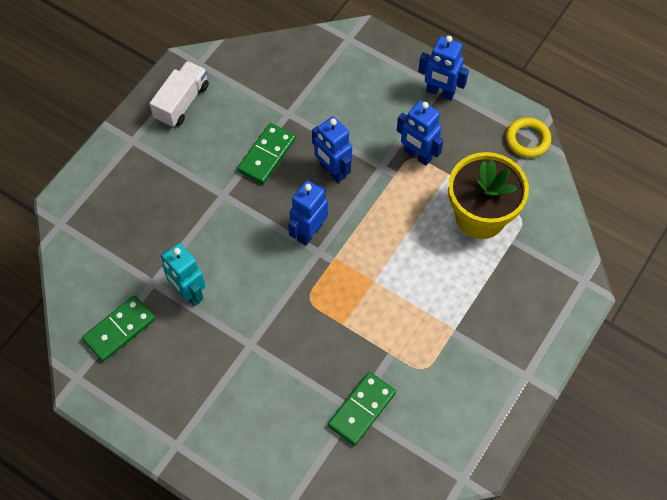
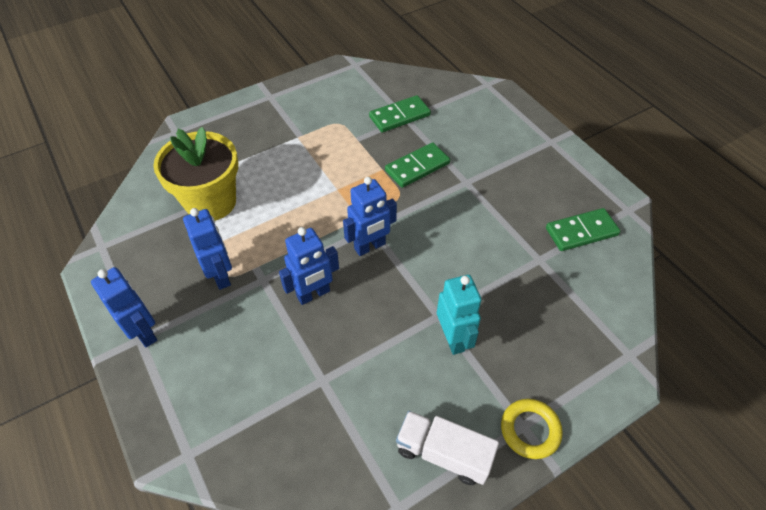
camera: 155 degrees left, 10 degrees down
(182, 102) = (443, 453): white truck -> white truck turned 60 degrees clockwise
(189, 293) = (507, 238): turquoise robot -> turquoise robot (453, 338)
(267, 155) = (372, 339): green domino -> green domino (417, 167)
(332, 171) = (313, 294): blue robot -> blue robot turned 75 degrees clockwise
(527, 140) = (110, 248): yellow ring -> yellow ring (530, 430)

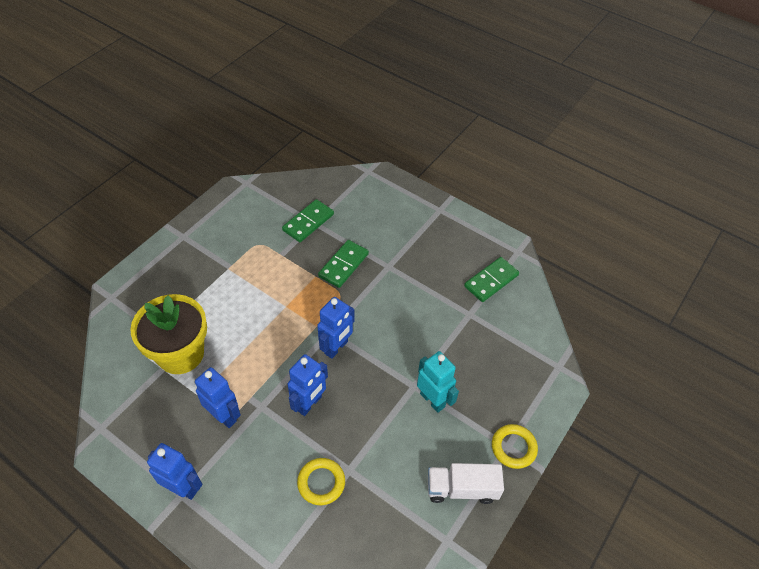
camera: 25 degrees left, 0 degrees up
(285, 382) = (321, 483): none -> yellow ring

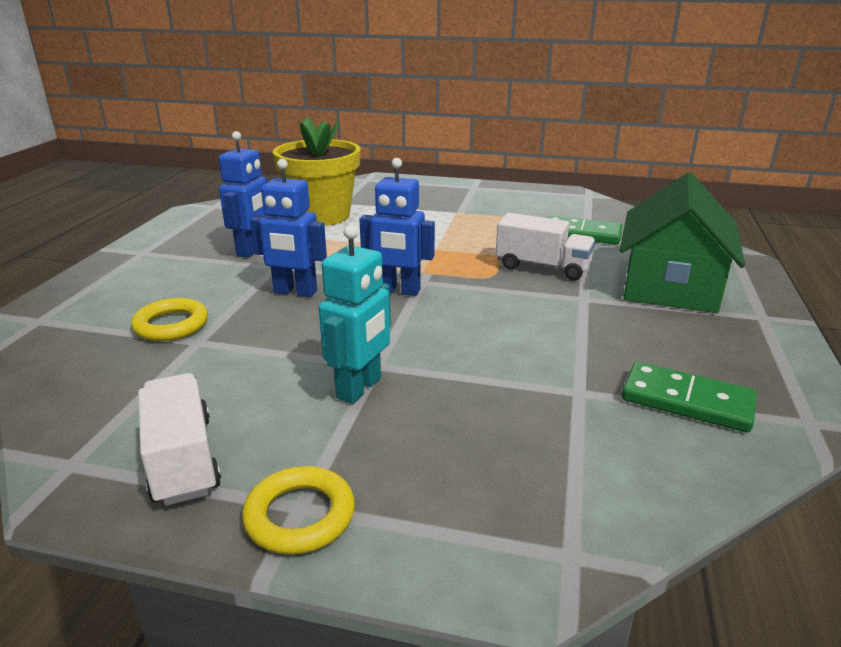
camera: 70 degrees right, 25 degrees down
(183, 487) = (151, 251): blue robot -> none
(343, 265) = (542, 267): green domino -> white truck
(393, 223) = (670, 285): none -> green house

